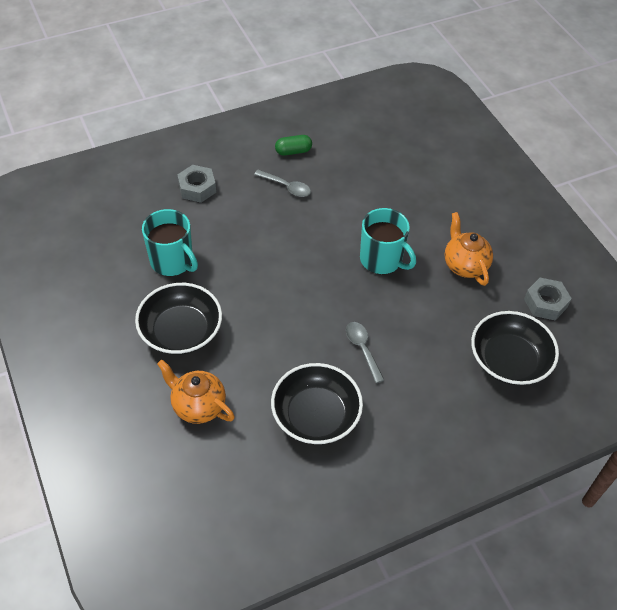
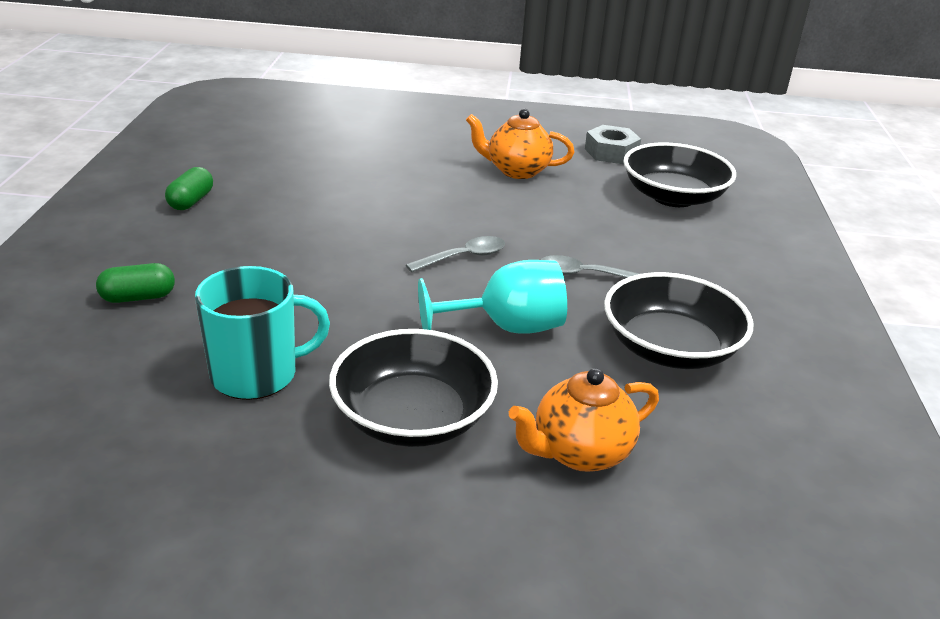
camera: 60 degrees left, 20 degrees down
(197, 188) = (138, 297): grey nut -> green capsule
(279, 335) = (506, 327): none -> turquoise goblet
(286, 187) = (246, 228): grey spoon -> grey spoon (463, 257)
(382, 260) = (454, 212): turquoise mug -> none

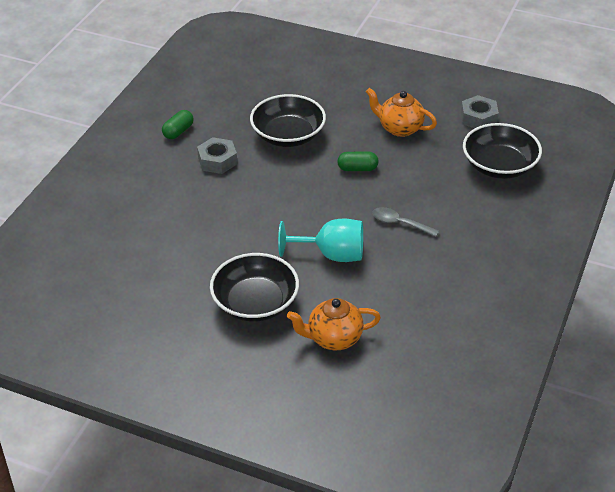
camera: 20 degrees right, 10 degrees up
(138, 297) = (133, 202): green capsule -> green capsule (357, 169)
(257, 374) = (183, 263): turquoise mug -> none
(267, 229) = (217, 161): none -> grey nut
(463, 257) = (329, 199): grey spoon -> none
(670, 348) = (422, 284): black bowl -> black bowl (288, 135)

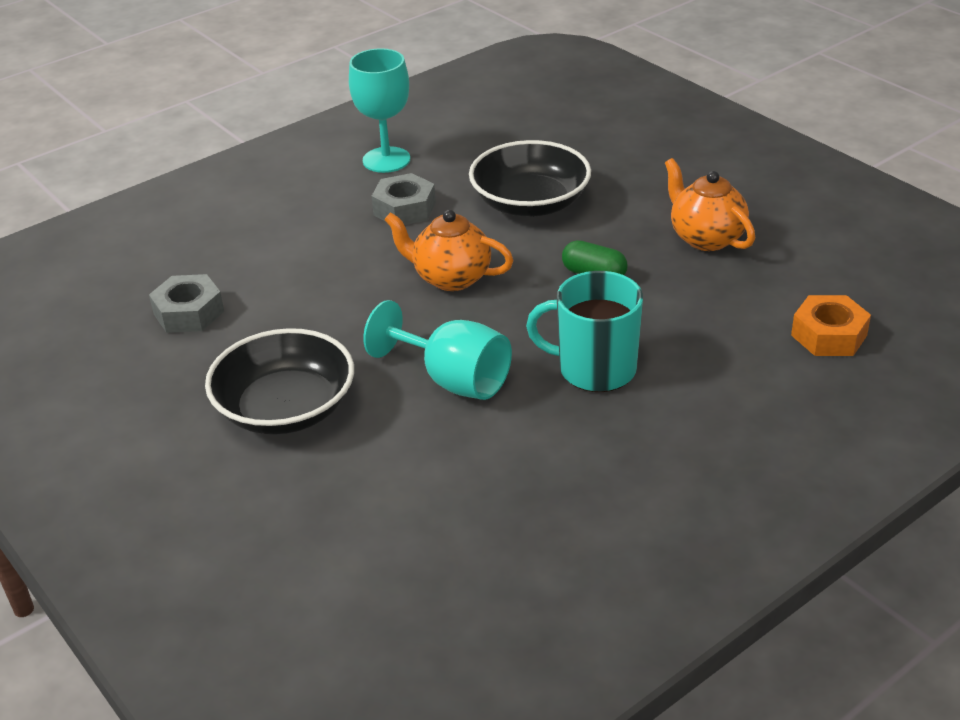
camera: 30 degrees right, 5 degrees down
(178, 131) = (386, 160): green capsule -> turquoise goblet
(333, 338) = (350, 500): orange teapot -> orange teapot (450, 278)
(400, 223) = (594, 369): grey spoon -> turquoise mug
(478, 118) = (848, 257): grey nut -> grey nut (189, 313)
(499, 166) = (829, 335): black bowl -> orange nut

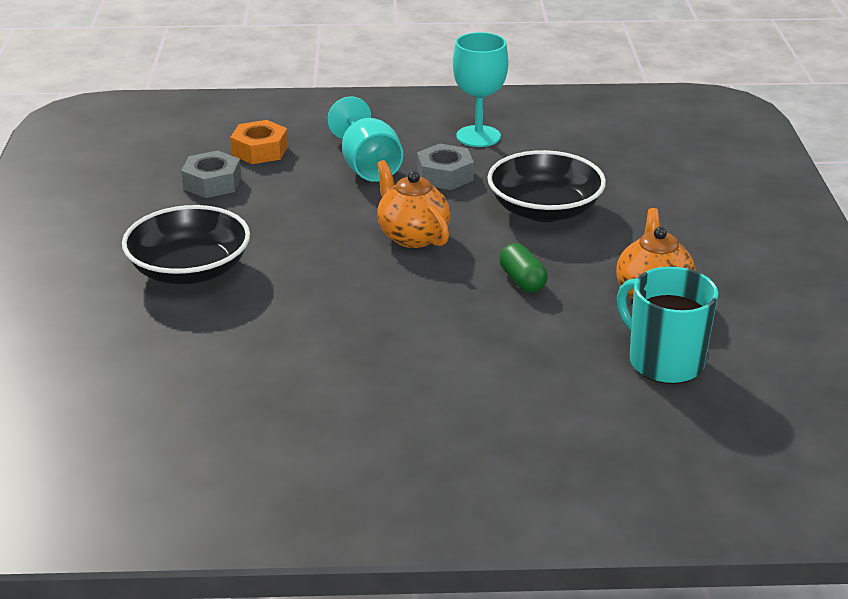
camera: 35 degrees right, 5 degrees down
(452, 380) = (319, 304): turquoise goblet -> turquoise goblet (367, 166)
(594, 369) = (428, 345): turquoise mug -> turquoise mug (664, 361)
(829, 335) = (652, 412): orange nut -> orange nut (260, 150)

